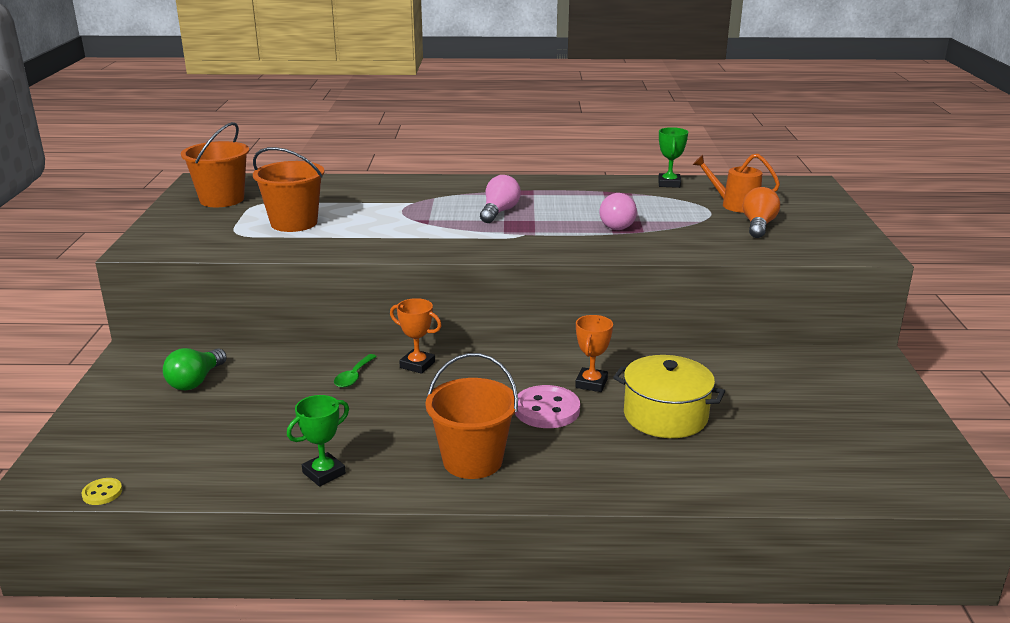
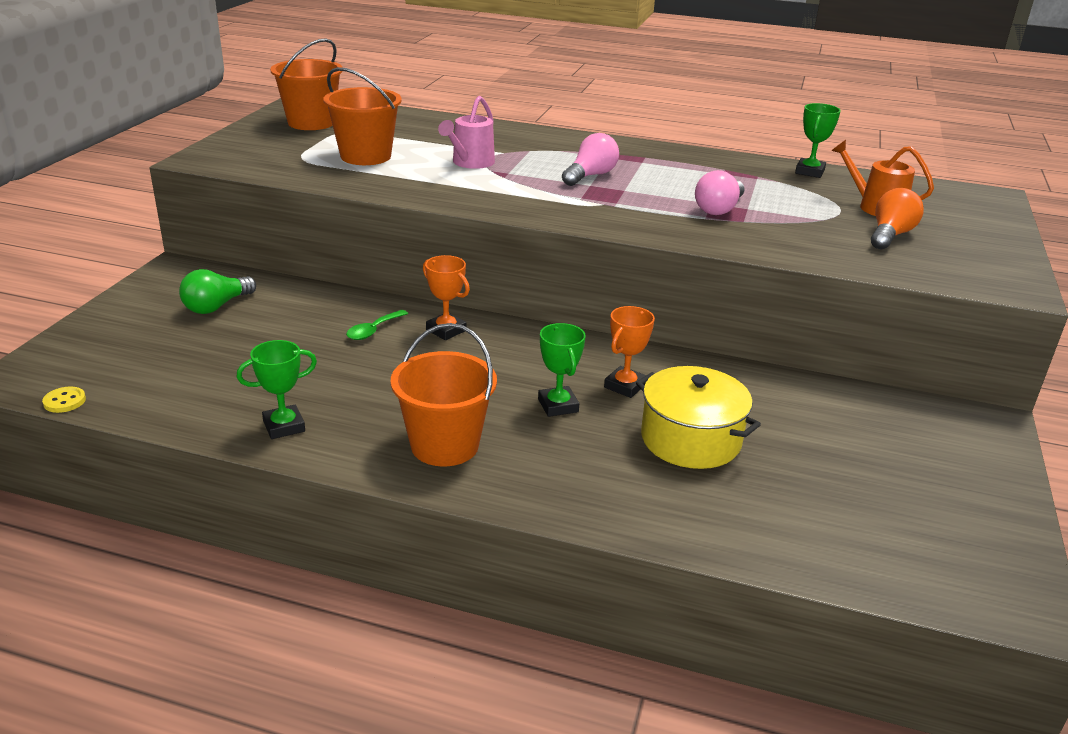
camera: 15 degrees right, 5 degrees up
(390, 215) = (470, 163): none -> pink watering can
(546, 409) = (558, 405): pink button -> green trophy

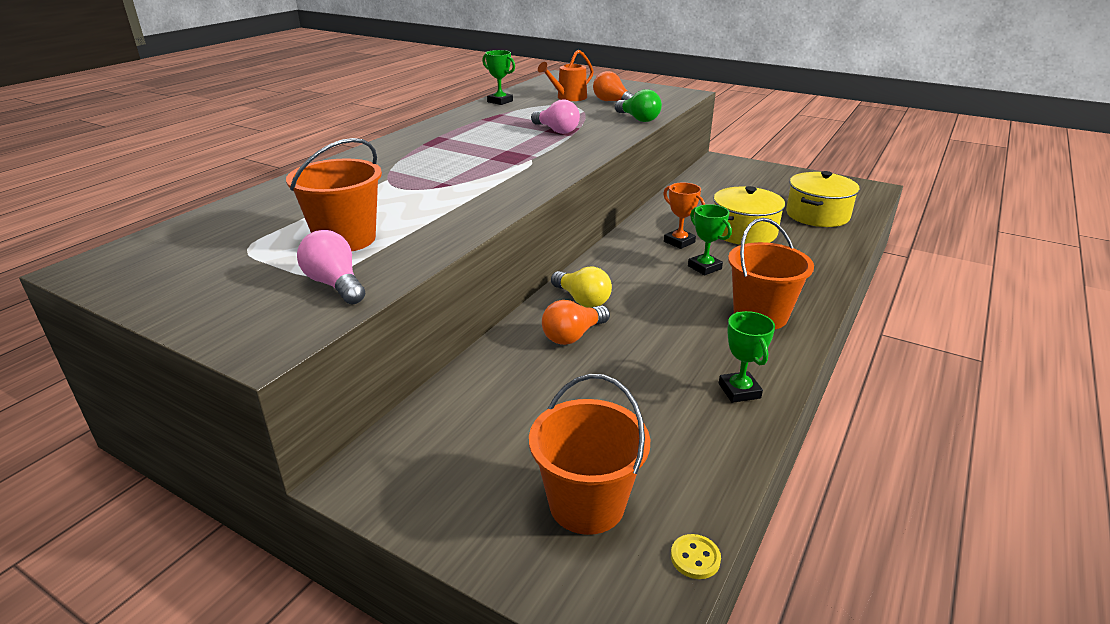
camera: 75 degrees left, 0 degrees up
(216, 306) = (485, 437): green light bulb -> green light bulb (638, 119)
(311, 122) = (188, 266): orange bucket -> orange bucket (587, 504)
(373, 330) = (573, 336): green spoon -> orange light bulb
(446, 330) = (582, 300): orange trophy -> yellow light bulb
(470, 163) = (405, 194): pink watering can -> none
(558, 405) = (704, 267): green trophy -> green trophy turned 60 degrees clockwise
(590, 176) = (468, 156): pink light bulb -> pink light bulb (335, 284)
(813, 519) = (817, 215): none -> yellow pot

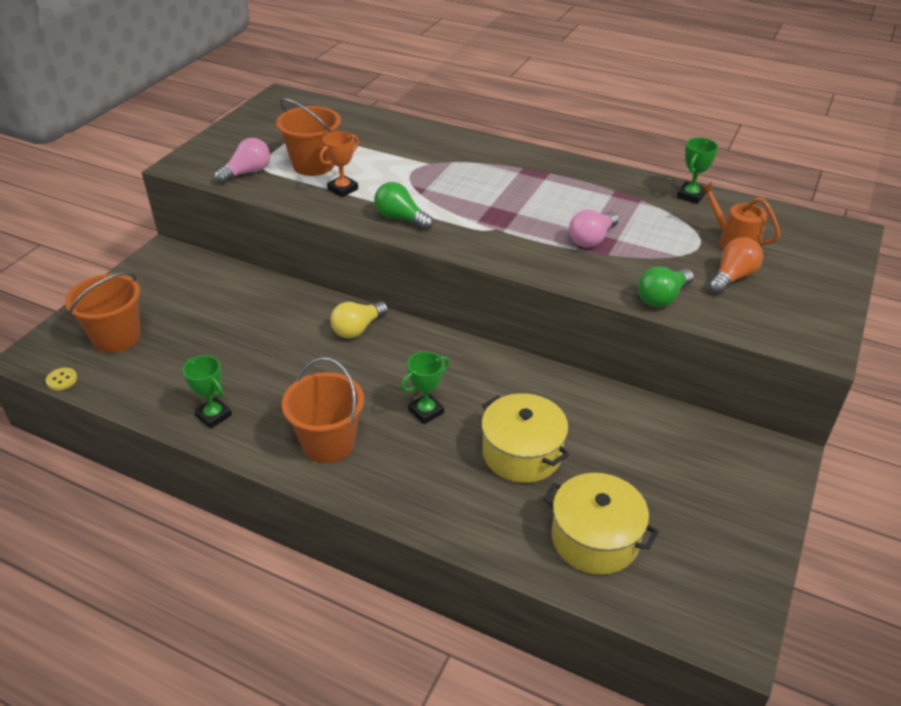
camera: 85 degrees right, 10 degrees up
(499, 194) = (401, 218): none -> green light bulb
(573, 336) = (301, 325): orange light bulb -> none
(679, 242) = (485, 395): orange trophy -> orange trophy (343, 189)
(739, 391) = (213, 415): green trophy -> green trophy turned 60 degrees clockwise

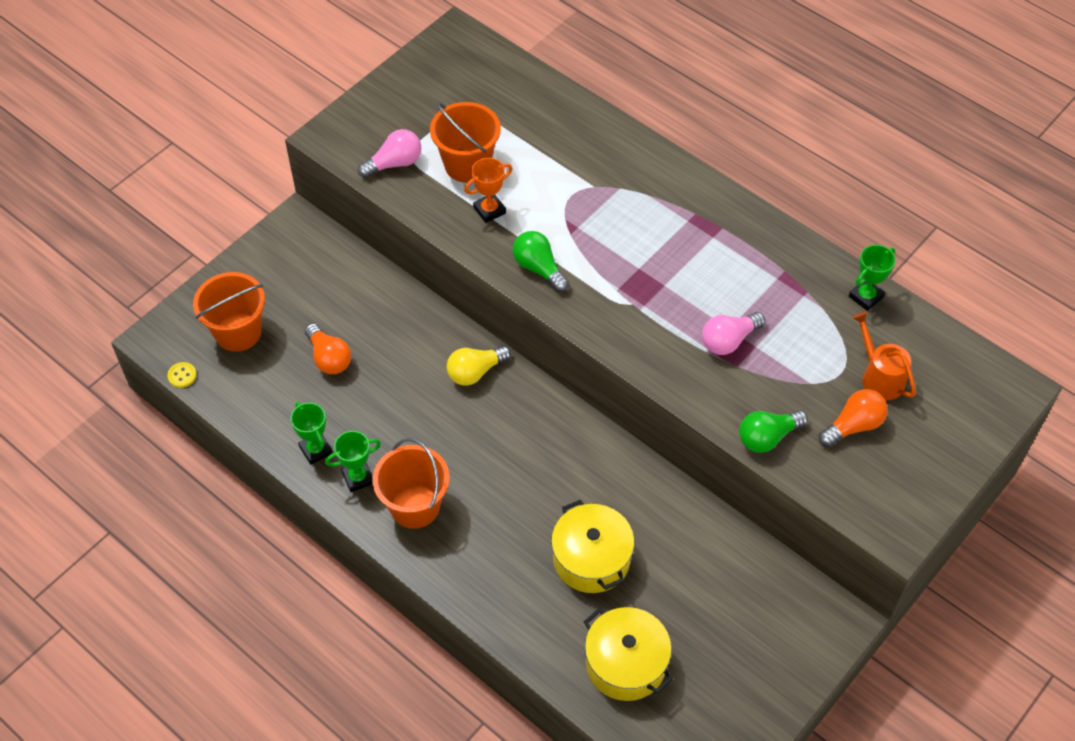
camera: 15 degrees right, 15 degrees up
(212, 342) = (329, 358): none -> orange light bulb
(426, 411) = (515, 490): green trophy -> green trophy (358, 478)

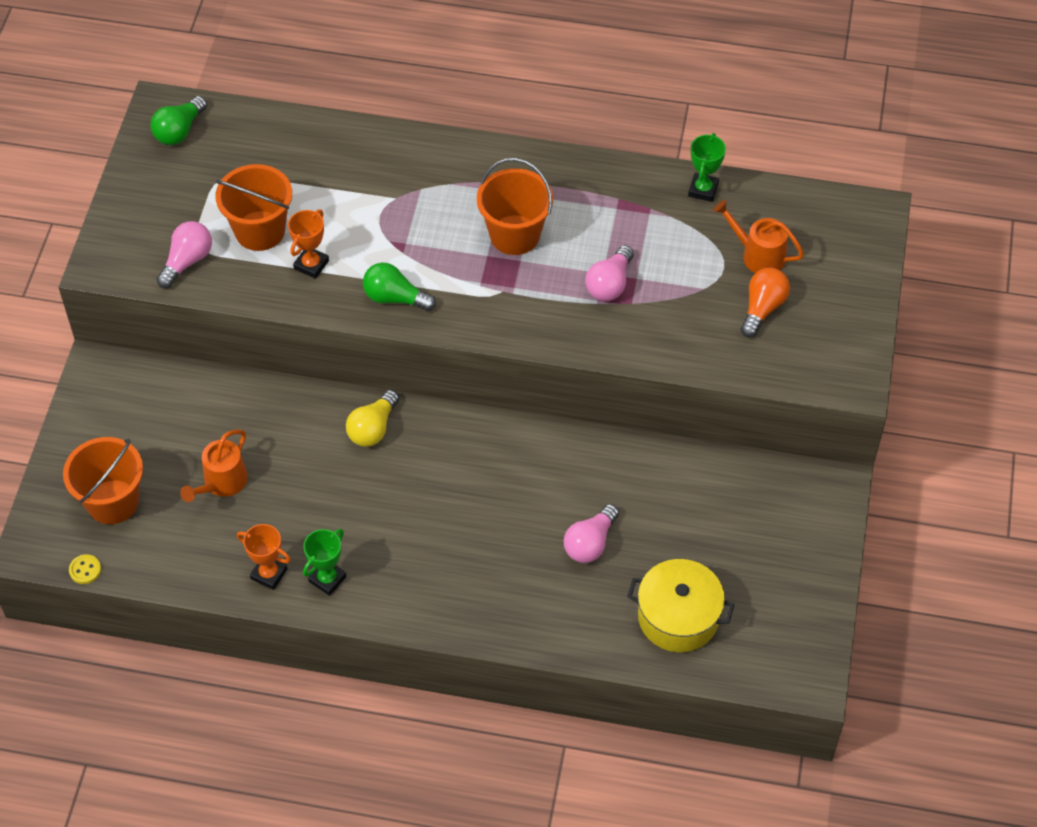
camera: 30 degrees left, 0 degrees up
(316, 450) = (269, 574): green trophy -> orange trophy
(329, 358) = (222, 483): orange light bulb -> orange watering can
(415, 506) = (399, 577): orange bucket -> orange bucket (515, 235)
(591, 559) = (590, 543): yellow pot -> pink light bulb
(767, 437) = (697, 353): green light bulb -> green light bulb (179, 131)

